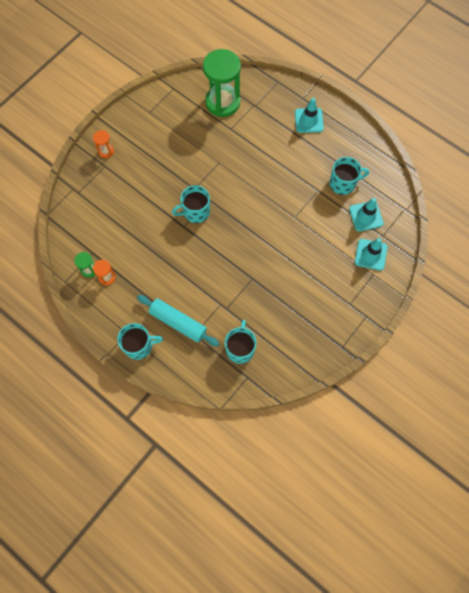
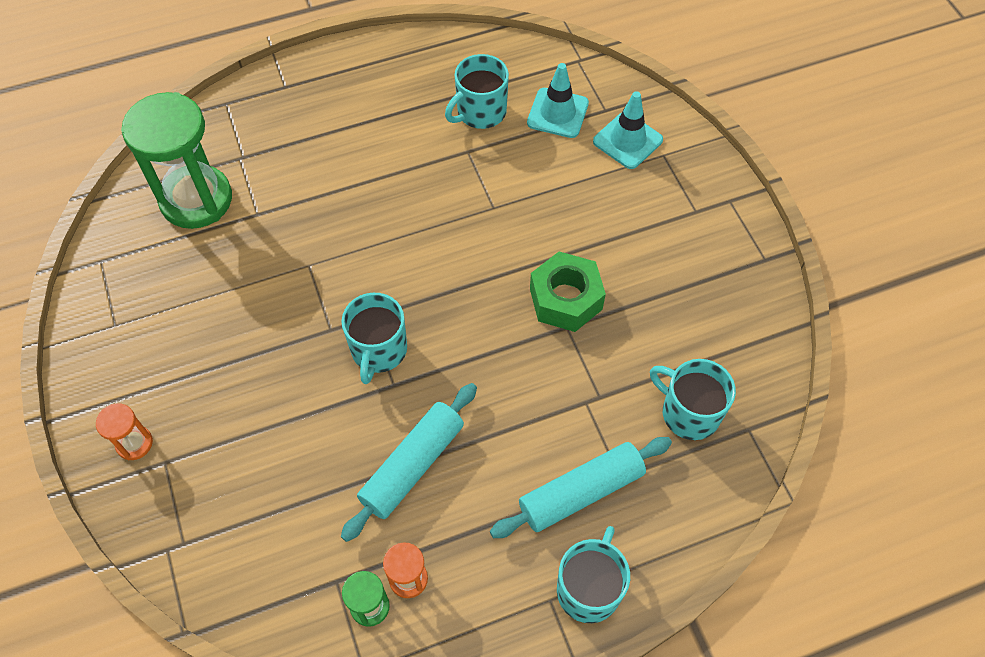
camera: 60 degrees left, 10 degrees down
(153, 253) = (413, 466): none -> turquoise rolling pin
(265, 271) = (565, 299): none -> green nut
(309, 120) = (333, 99): turquoise traffic cone -> none
(343, 183) = (480, 112): turquoise mug -> turquoise mug turned 150 degrees counterclockwise

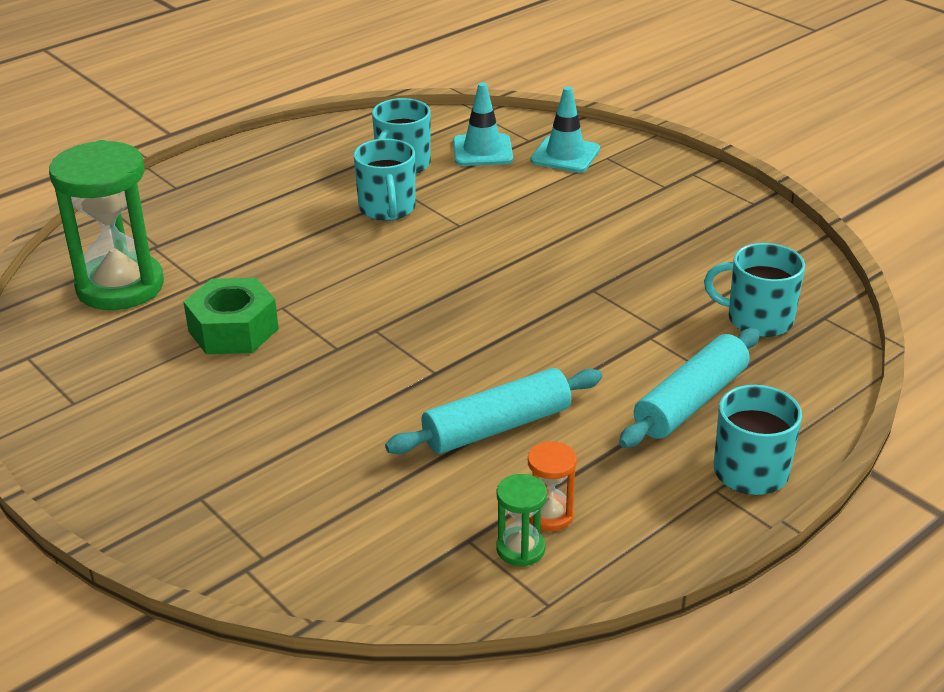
camera: 20 degrees left, 25 degrees down
(134, 443) = (153, 491): orange hourglass -> none
(378, 351) = (402, 351): turquoise mug -> turquoise mug (387, 209)
(413, 466) = (497, 427): turquoise rolling pin -> turquoise rolling pin turned 45 degrees clockwise
(565, 299) = (578, 270): green nut -> green nut (233, 330)

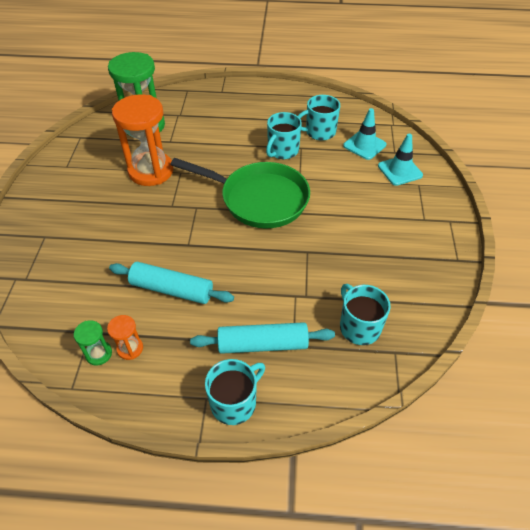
camera: 45 degrees right, 15 degrees up
(233, 330) = (151, 171): green nut -> orange hourglass
(445, 274) = (259, 199): none -> green pan

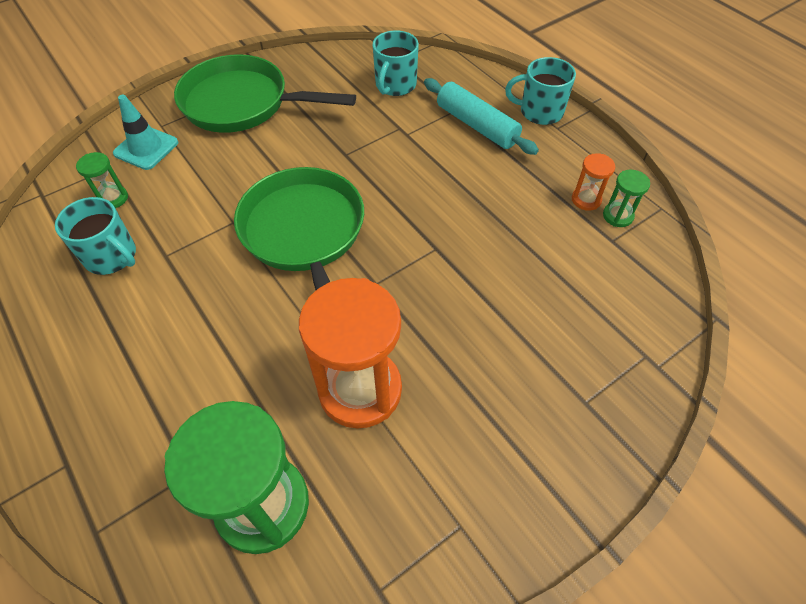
camera: 130 degrees left, 5 degrees up
(171, 289) = (501, 218): turquoise rolling pin -> none
(282, 151) = (188, 270): turquoise mug -> none
(364, 145) = (113, 198): turquoise traffic cone -> green hourglass
(411, 229) = (242, 103): none -> green pan

